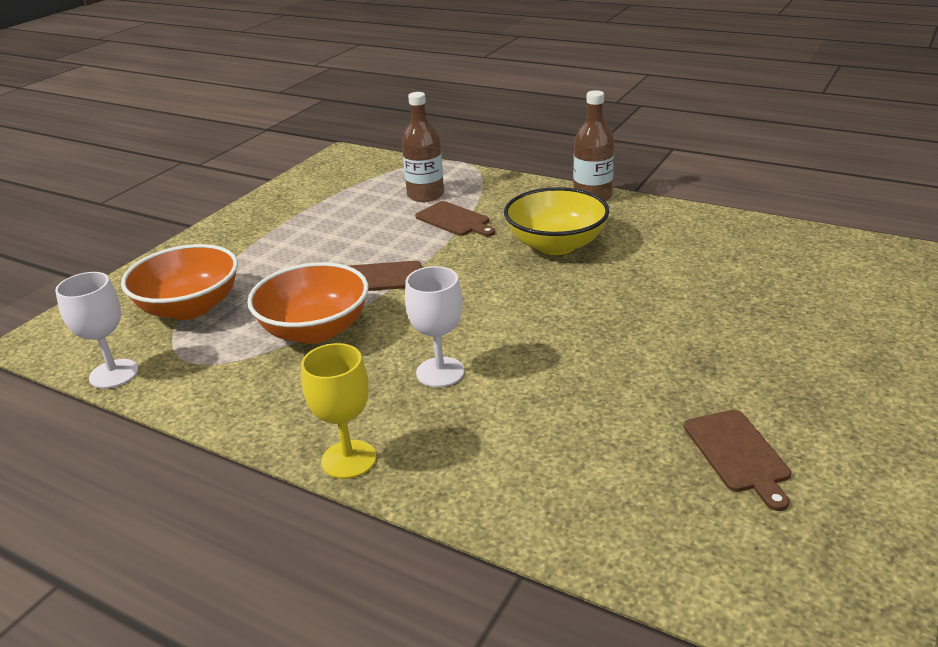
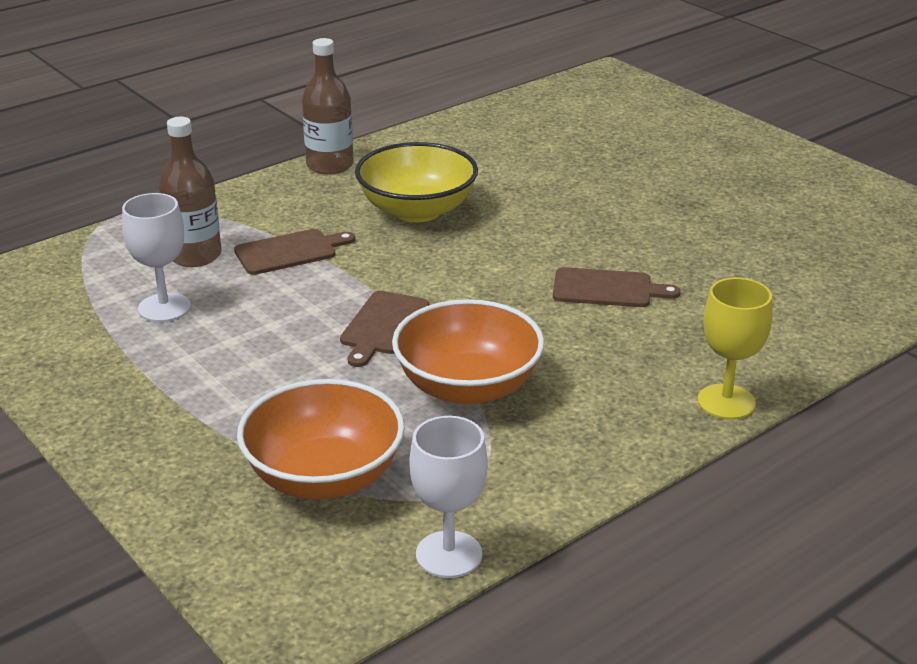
camera: 70 degrees left, 0 degrees up
(440, 372) = (612, 326): white goblet -> white goblet (164, 308)
(738, 454) = (812, 226): brown cutting board -> brown cutting board (607, 289)

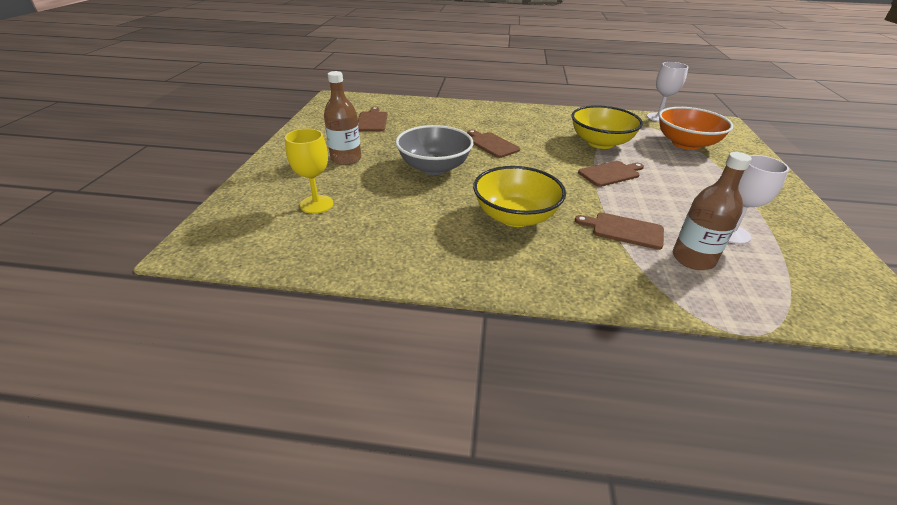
camera: 135 degrees left, 5 degrees up
(330, 165) = (523, 285): brown bottle -> brown bottle (346, 159)
(468, 387) = (600, 143): orange bowl -> yellow bowl
(598, 217) = (434, 167): none -> grey bowl
(726, 402) = (518, 108): yellow goblet -> yellow goblet (316, 204)
(831, 237) = (372, 121): none -> brown cutting board

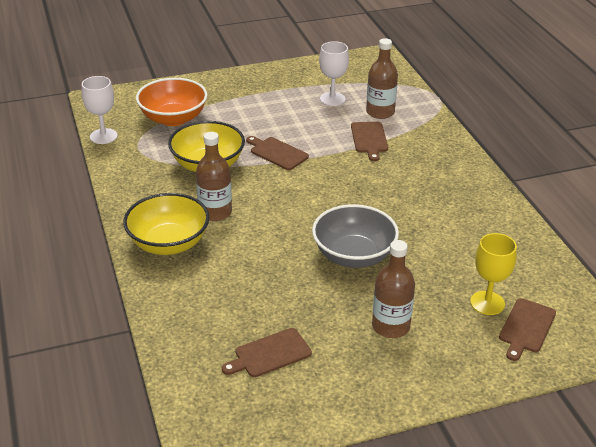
camera: 115 degrees left, 0 degrees up
(491, 144) = (266, 233): brown cutting board -> brown cutting board (526, 328)
(515, 217) = (397, 188): yellow bowl -> yellow bowl (169, 243)
(531, 133) = (215, 212): none -> brown bottle

